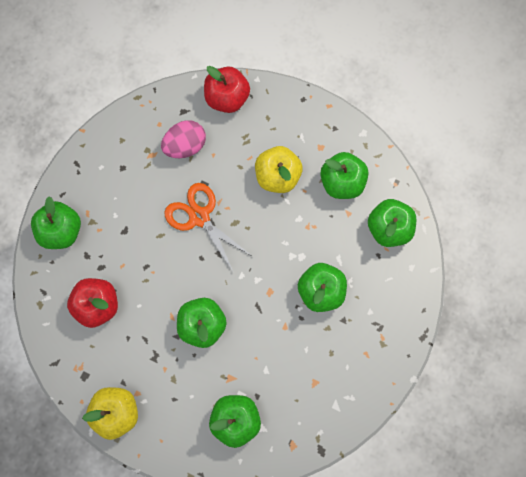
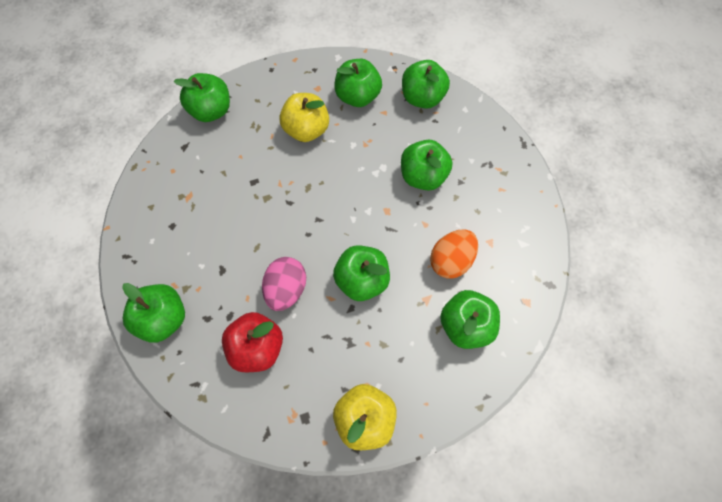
camera: 45 degrees left, 10 degrees down
(185, 146) = (211, 168): pink egg -> pink egg (286, 290)
(199, 217) = (275, 207): orange scissors -> none
(227, 98) = (211, 111): red apple -> green apple
(273, 369) = (451, 261): none -> orange egg

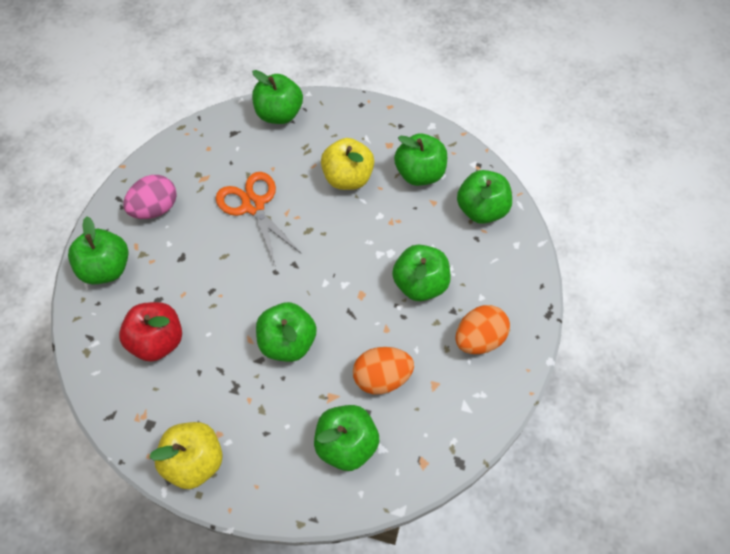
camera: 35 degrees right, 5 degrees down
(248, 194) = (253, 205): none -> orange scissors
(286, 290) = (219, 308): pink egg -> pink egg (155, 209)
(494, 190) = (479, 339): none -> orange egg

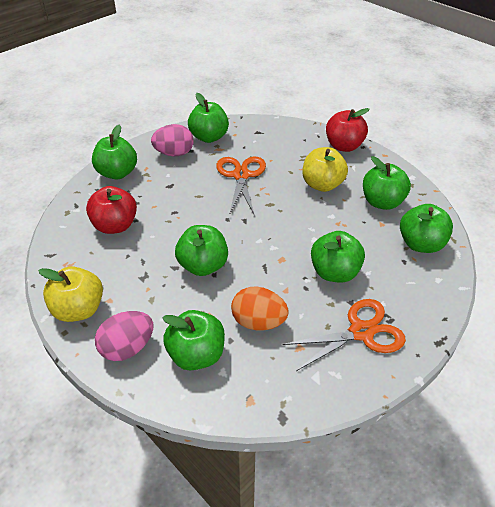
camera: 30 degrees right, 15 degrees down
(276, 475) = (128, 348): none -> pink egg
(279, 114) = (297, 132): green apple -> green apple (209, 137)
(341, 113) = (344, 146): none -> red apple
(479, 339) = (361, 332): orange egg -> orange scissors

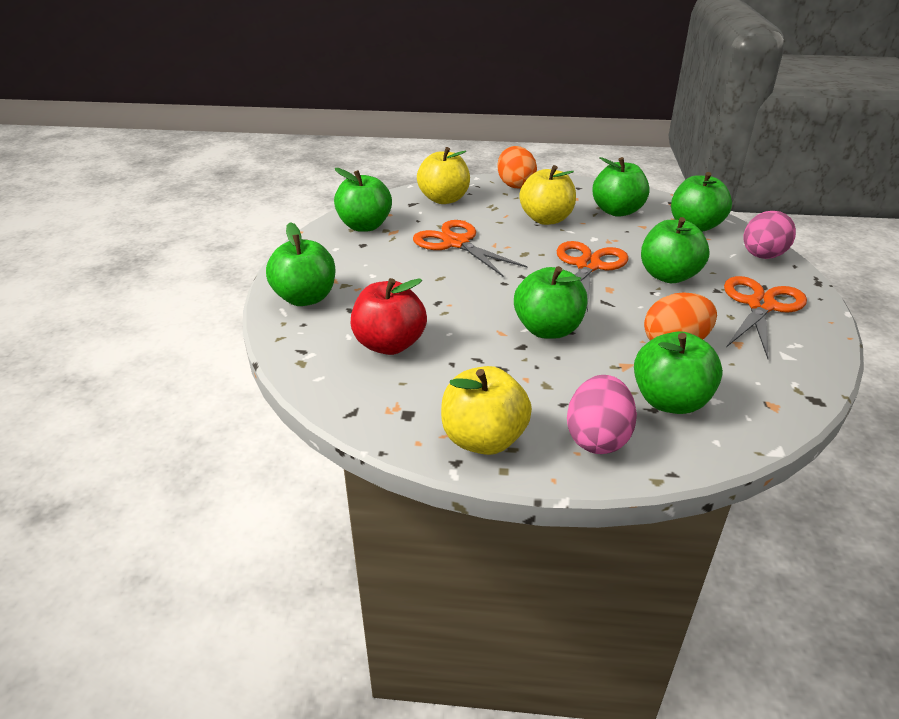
camera: 40 degrees left, 10 degrees down
(174, 153) = (347, 254): pink egg -> pink egg (762, 256)
(281, 137) = (444, 199): none -> yellow apple
(294, 235) = (588, 266): none -> orange scissors
(344, 146) = (515, 185): red apple -> orange egg

